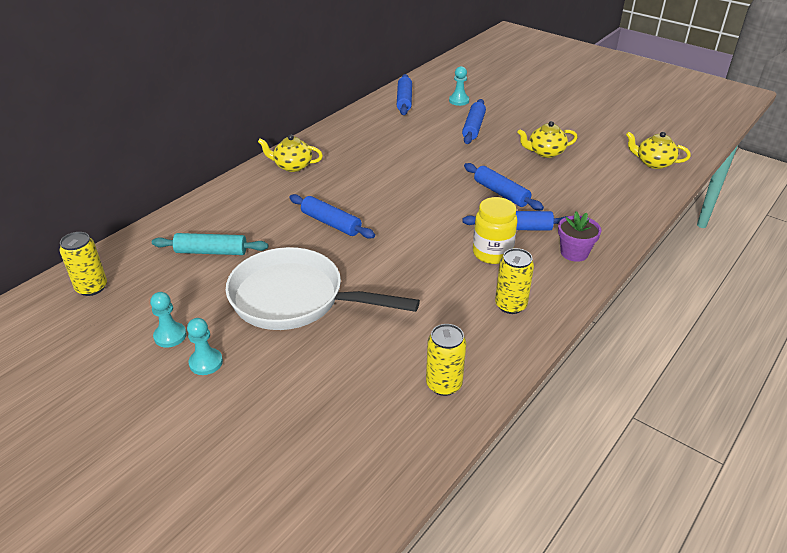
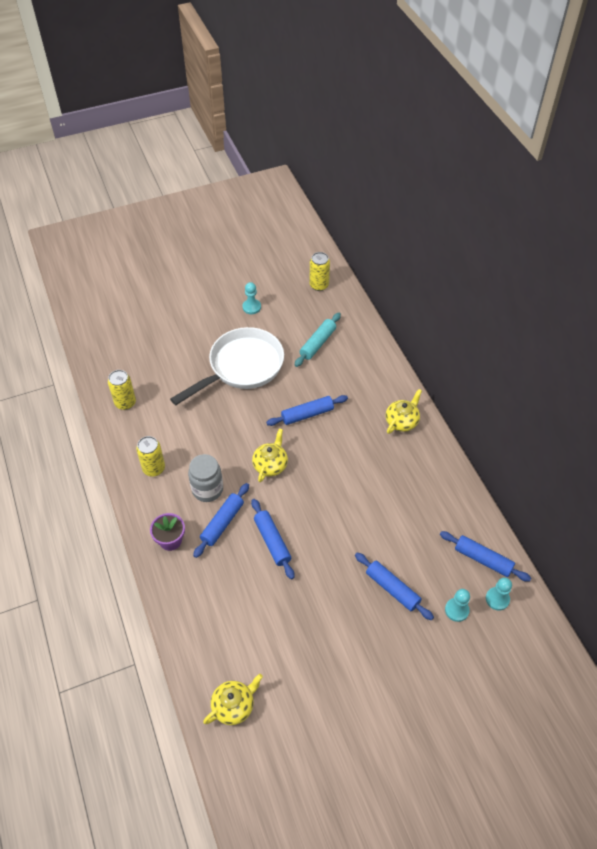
camera: 120 degrees right, 15 degrees up
(206, 362) = (220, 315): turquoise pawn -> turquoise pawn (497, 599)
(492, 253) = (207, 489): yellow jar -> grey jar
(501, 193) = (272, 541): blue rolling pin -> blue rolling pin turned 75 degrees clockwise
(545, 152) = (311, 621): yellow teapot -> yellow teapot (270, 465)

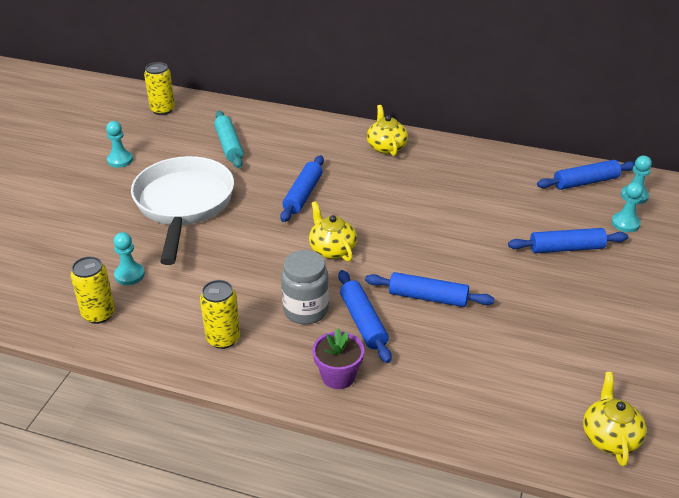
camera: 50 degrees left, 15 degrees down
(164, 391) = (129, 275): none -> turquoise pawn

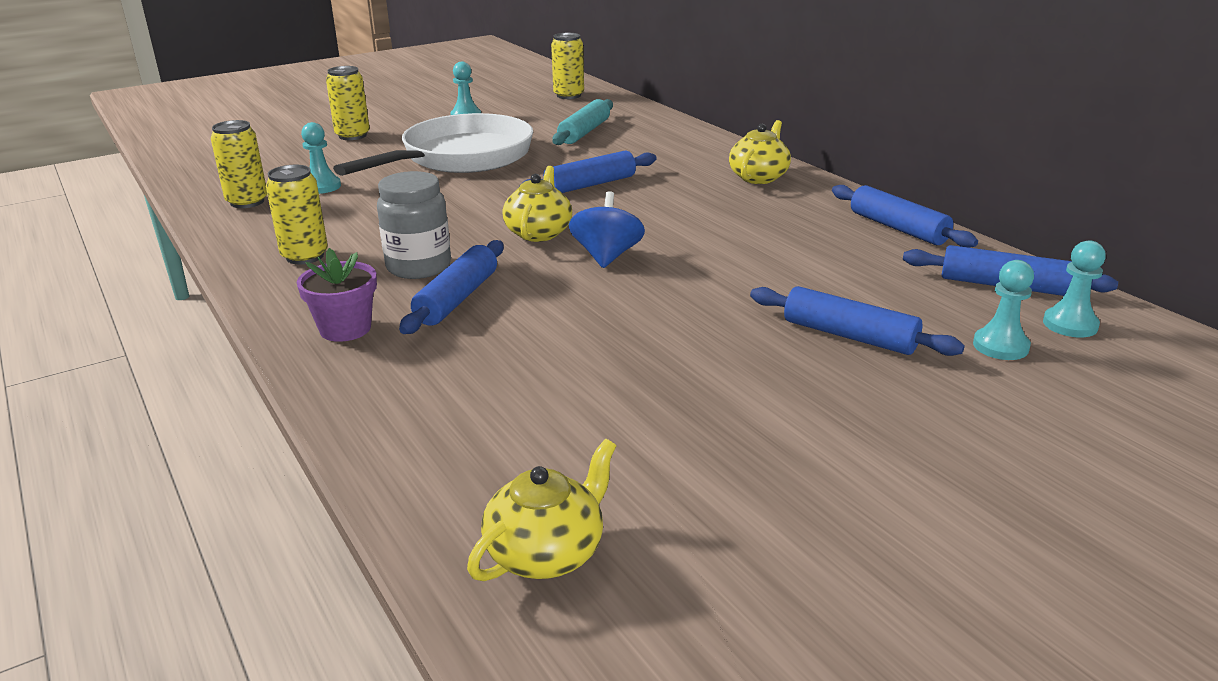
camera: 40 degrees right, 10 degrees down
(65, 215) = (352, 136): none -> yellow can
(394, 250) = (607, 256): none -> blue spinning top
(428, 297) = (569, 308): blue rolling pin -> blue rolling pin (898, 228)

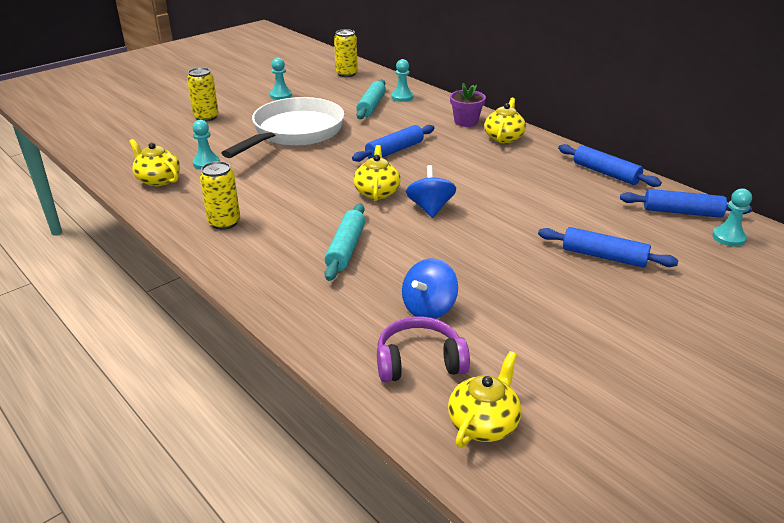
camera: 10 degrees left, 5 degrees up
(247, 202) = (158, 180): yellow can -> yellow teapot
(345, 329) = (282, 278): purple flower pot -> purple flower pot (466, 122)
(419, 267) = (308, 225): grey jar -> none
(457, 299) = (346, 249): blue rolling pin -> turquoise rolling pin
(488, 455) = (419, 362): none -> purple headphones
(540, 384) = (428, 308): none -> blue spinning top
(1000, 346) = (694, 256): turquoise pawn -> turquoise pawn (402, 97)

